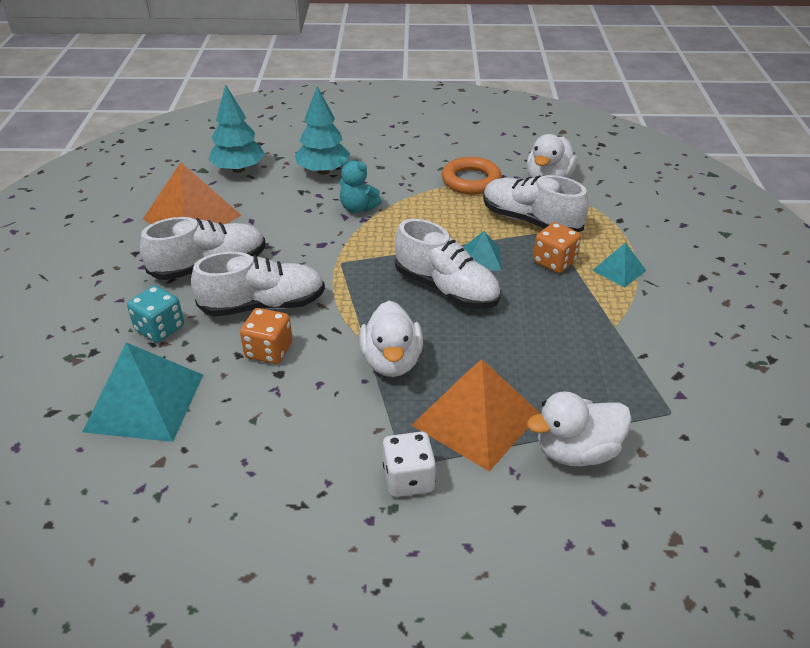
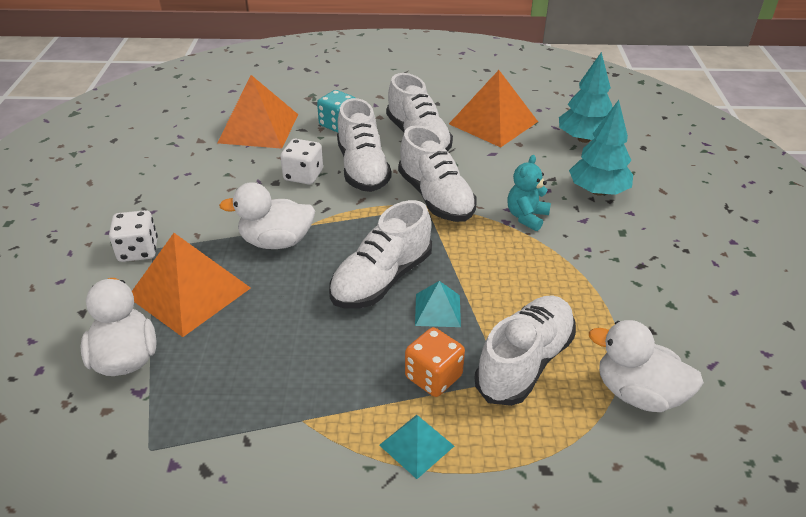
camera: 90 degrees right, 0 degrees up
(145, 402) = (258, 128): turquoise pyramid -> orange pyramid
(269, 351) = (303, 175): orange dice -> white dice
(324, 256) = (436, 198): none -> white shoe
(471, 181) = (612, 310): orange ring -> none

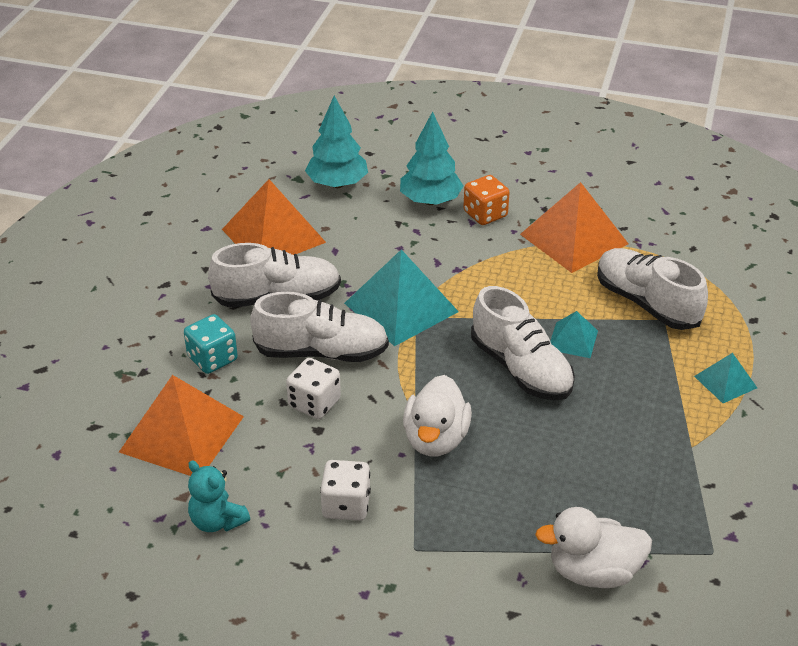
camera: 75 degrees left, 0 degrees up
(138, 251) = (414, 563): white dice -> white dice (346, 505)
(190, 292) = (502, 517): orange pyramid -> orange pyramid (574, 238)
(433, 377) = (654, 358): orange dice -> orange dice (485, 214)
(436, 198) = (401, 307): white shoe -> turquoise pyramid
(526, 217) = (455, 254): turquoise teddy bear -> turquoise teddy bear (217, 521)
(638, 393) = (688, 255): white duck -> none

